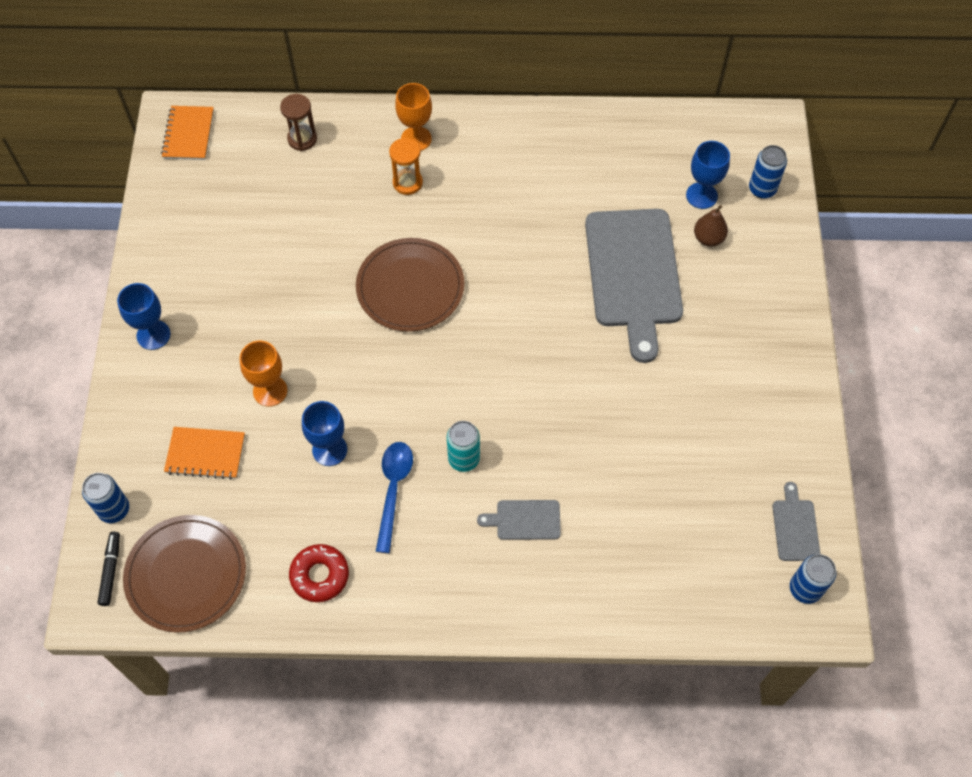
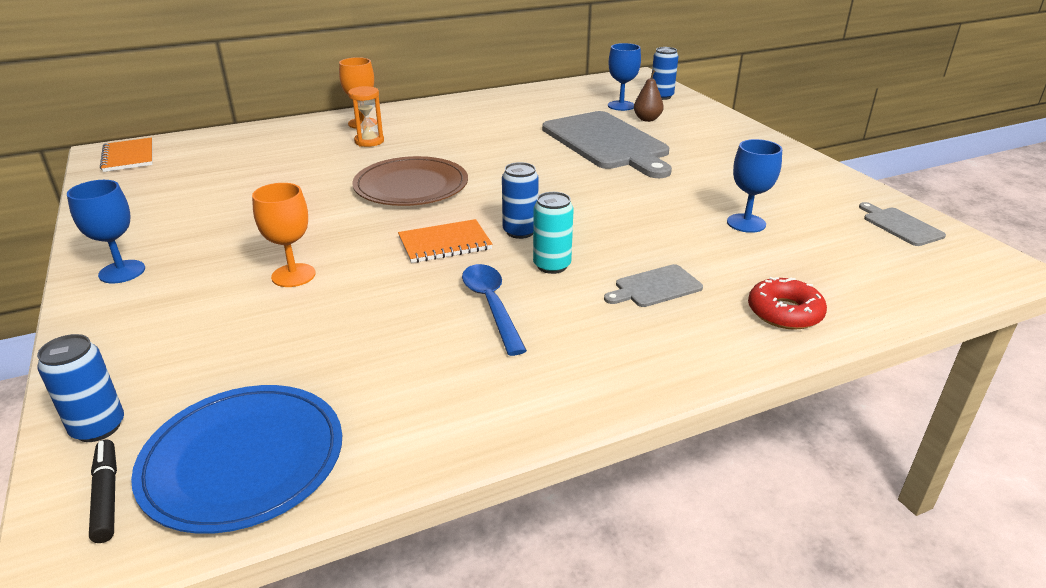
camera: 25 degrees left, 30 degrees down
(186, 574) = (243, 460): brown plate -> blue plate
(205, 454) = (228, 340): orange notebook -> orange notebook (445, 244)
(302, 139) = (252, 140): brown hourglass -> none
(320, 575) = (448, 399): red donut -> red donut (784, 312)
(329, 450) = (393, 297): blue goblet -> blue goblet (746, 223)
(805, 589) = (961, 256): blue can -> blue can (520, 232)

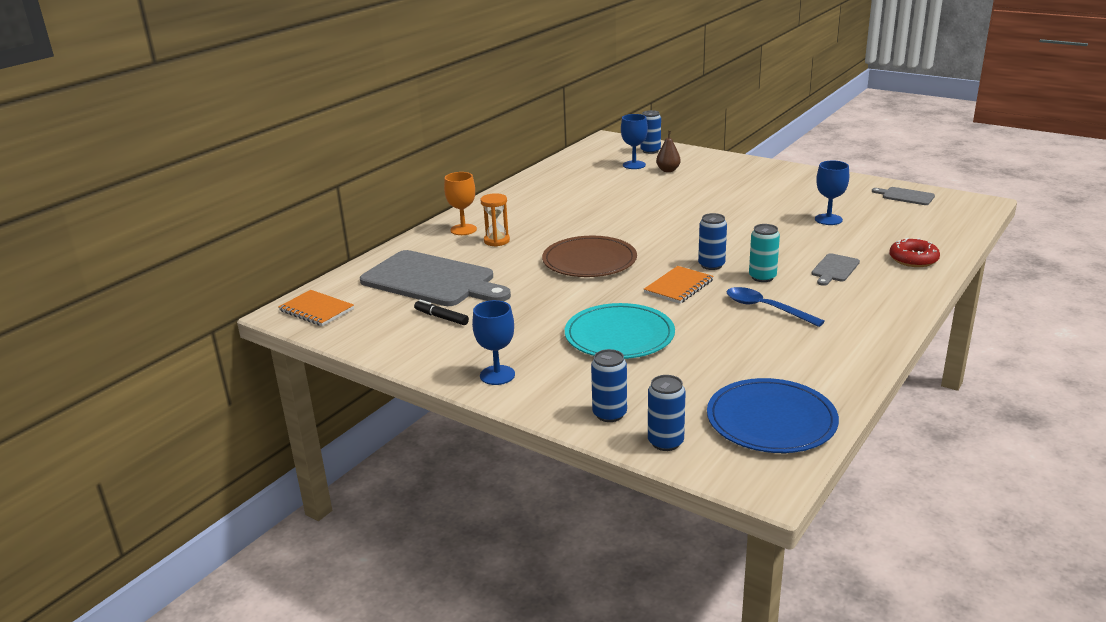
camera: 30 degrees left, 5 degrees down
(107, 495) = (733, 461): black marker -> black marker (441, 317)
(120, 362) = (609, 414): none -> blue can
(293, 275) = (619, 335): orange goblet -> turquoise plate
(607, 143) = (669, 194): grey cutting board -> grey cutting board (432, 280)

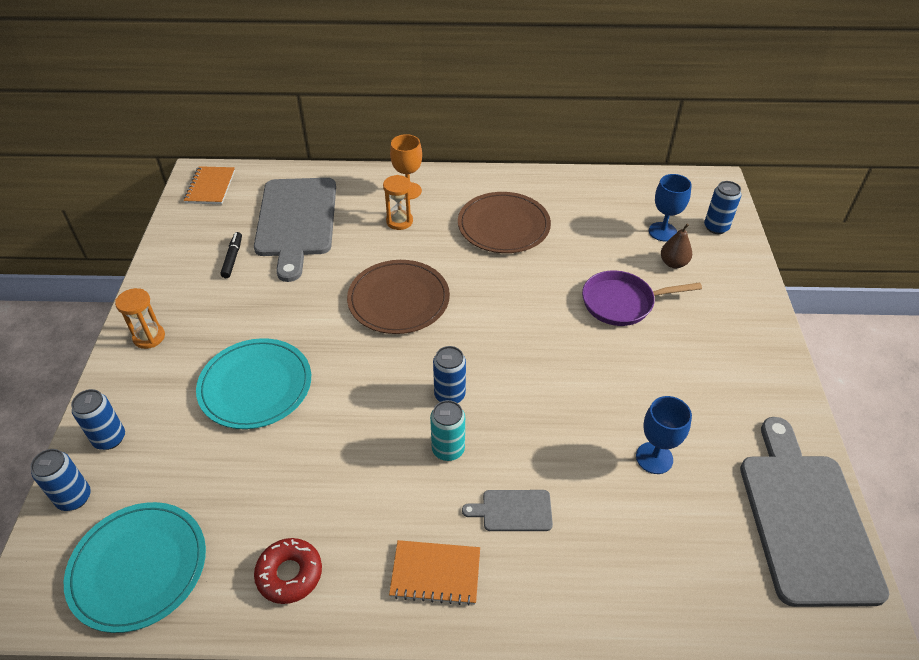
camera: 55 degrees right, 20 degrees up
(497, 375) = (149, 337): blue goblet -> orange hourglass
(557, 207) = (503, 226): none -> brown plate
(678, 287) = (382, 388): orange notebook -> orange notebook (435, 573)
(686, 193) = (622, 302): none -> purple pan
(766, 308) = (373, 480): blue spoon -> none
(771, 420) = (138, 567): blue plate -> turquoise plate
(905, 196) = (805, 519): grey cutting board -> grey cutting board, size x2.32
(913, 259) = (599, 587): red donut -> red donut (289, 574)

